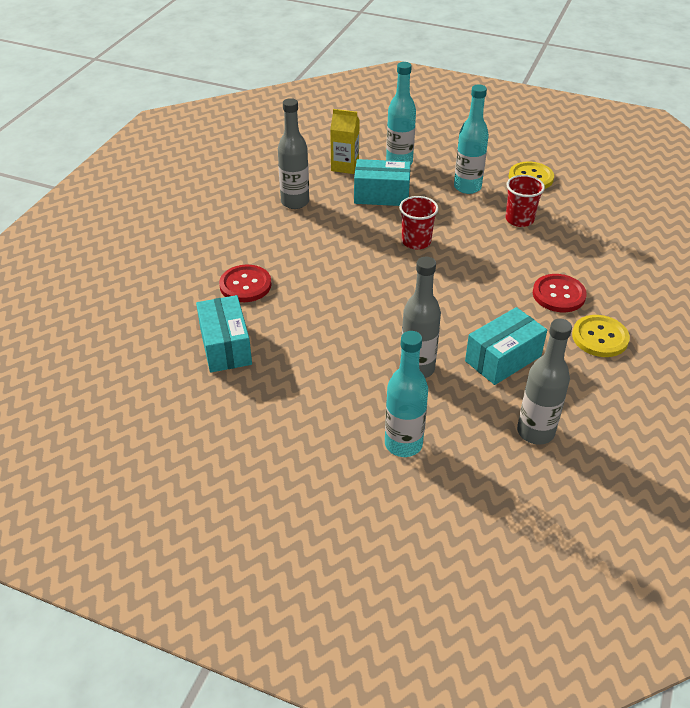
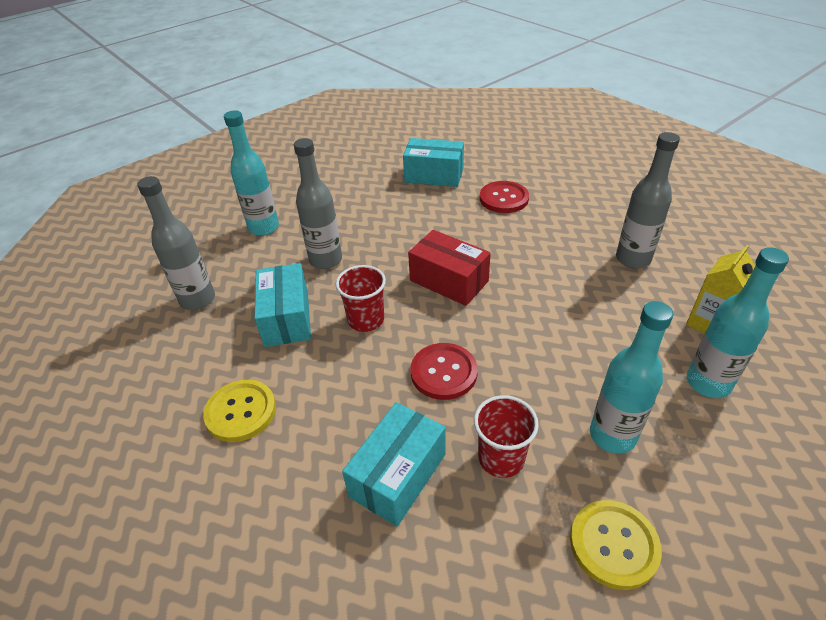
camera: 120 degrees right, 0 degrees up
(381, 195) = (622, 334): turquoise box -> turquoise box (398, 475)
(387, 283) = (449, 281): none -> red box
(416, 241) = (507, 328): red cup -> red cup (366, 320)
(558, 295) = (330, 414): red button -> red button (443, 372)

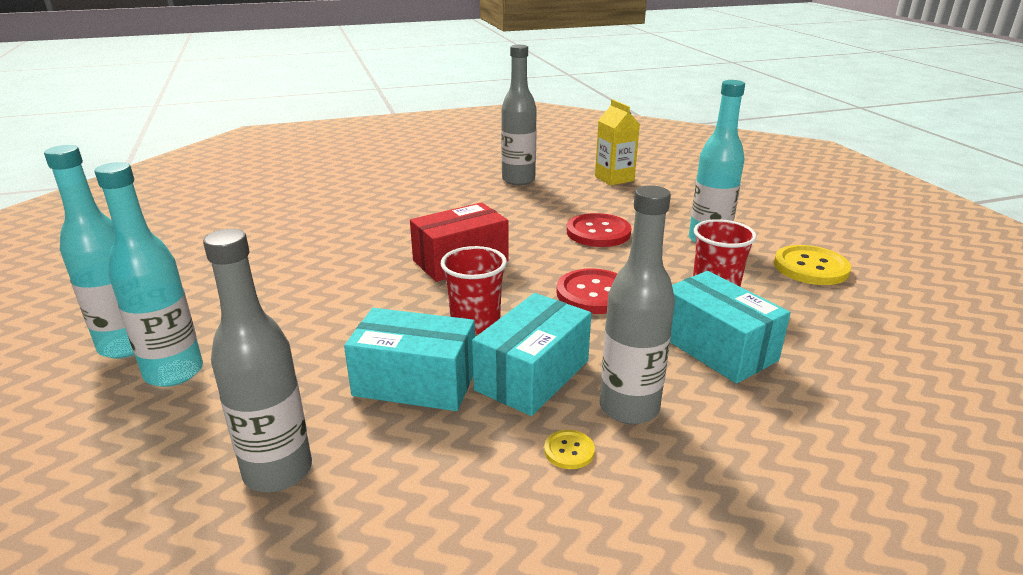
camera: 70 degrees left, 15 degrees down
(241, 412) = (569, 451): yellow button -> yellow button, size x0.48
(325, 260) = (328, 330): grey bottle -> grey bottle (629, 408)
(434, 175) = (260, 227): turquoise box -> turquoise box (532, 375)
(504, 198) = (362, 204): red button -> red button (598, 232)
(708, 383) = (673, 196): turquoise bottle -> turquoise bottle (127, 346)

